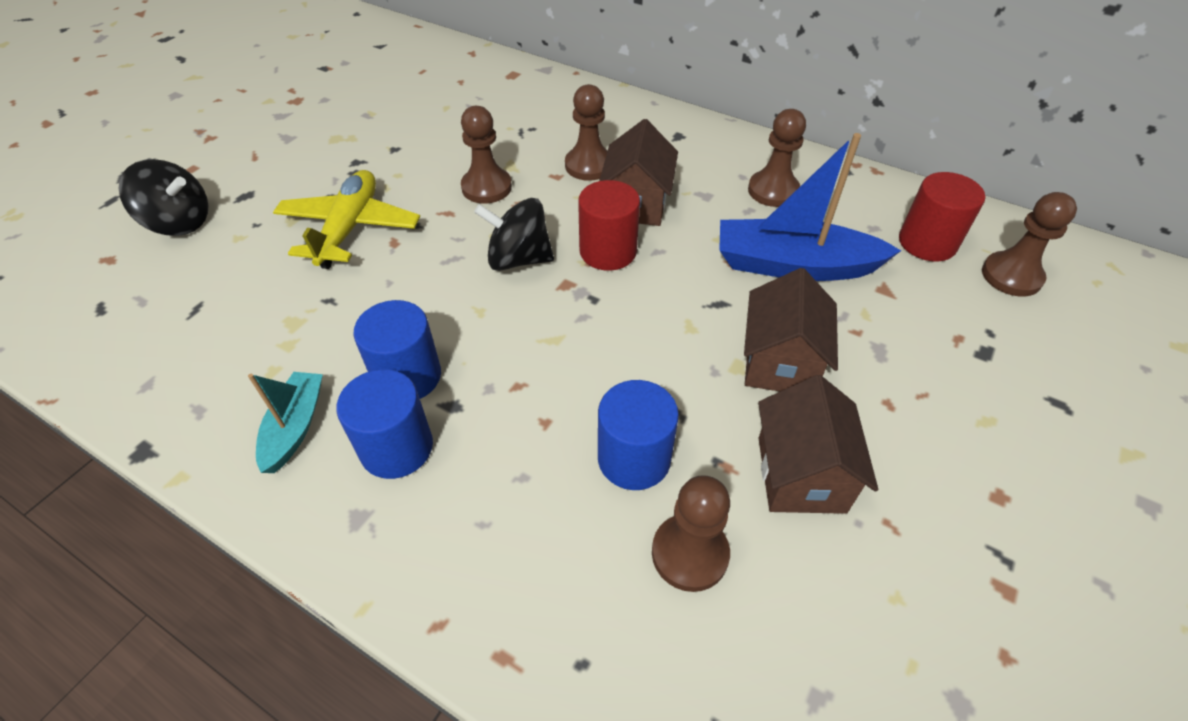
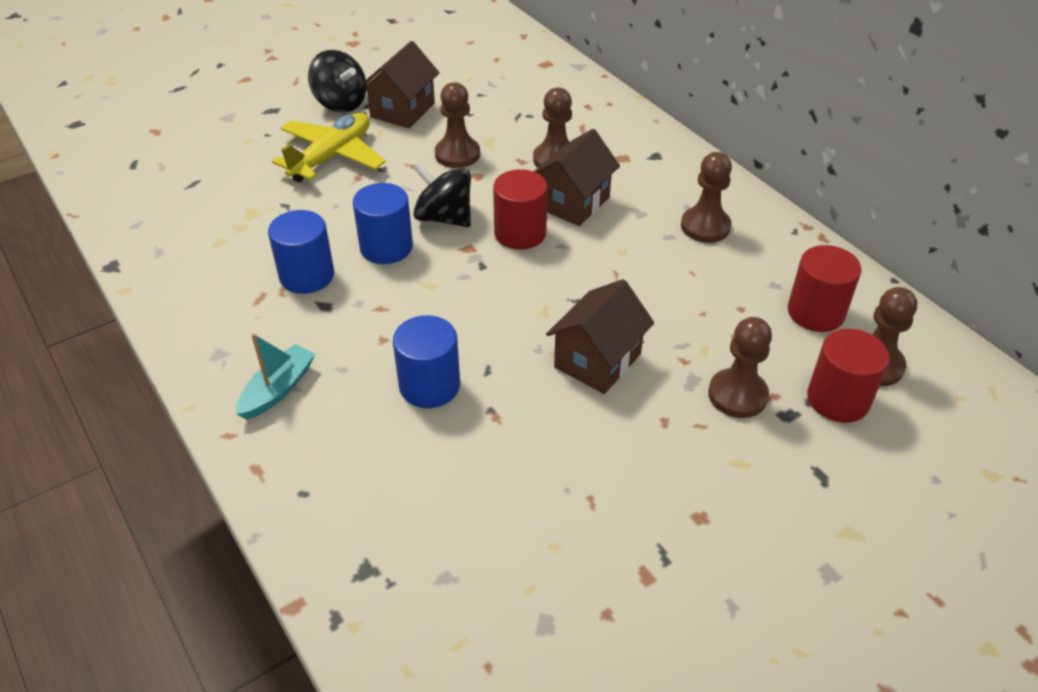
camera: 25 degrees right, 5 degrees down
(179, 222) = (216, 118): black spinning top -> black spinning top (340, 103)
(295, 427) = (212, 283): turquoise boat -> turquoise boat (278, 389)
(397, 448) = (270, 320): blue cylinder -> blue cylinder (386, 247)
(689, 553) = (424, 459): brown pawn -> brown pawn (737, 395)
(794, 265) = (672, 292): blue boat -> none
(801, 474) = (548, 442): brown house -> brown house (402, 110)
(1011, 321) = (838, 399): none -> red cylinder

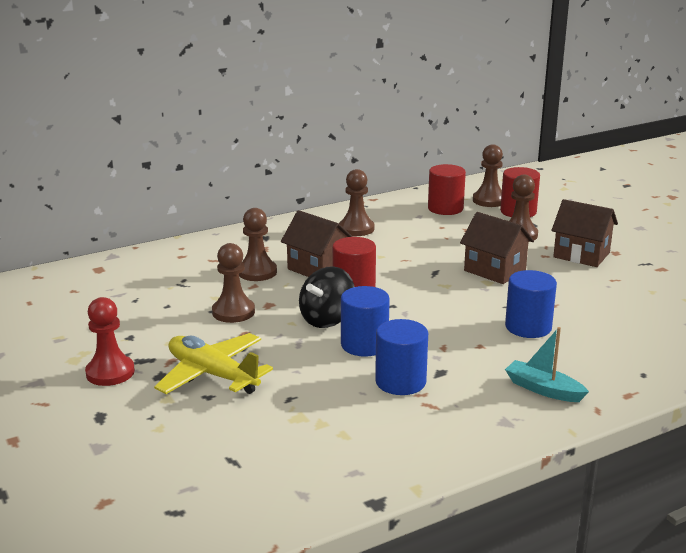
camera: 85 degrees left, 20 degrees down
(340, 103) = (110, 372): black spinning top -> red pawn
(402, 110) = (143, 338): brown house -> brown house (581, 255)

